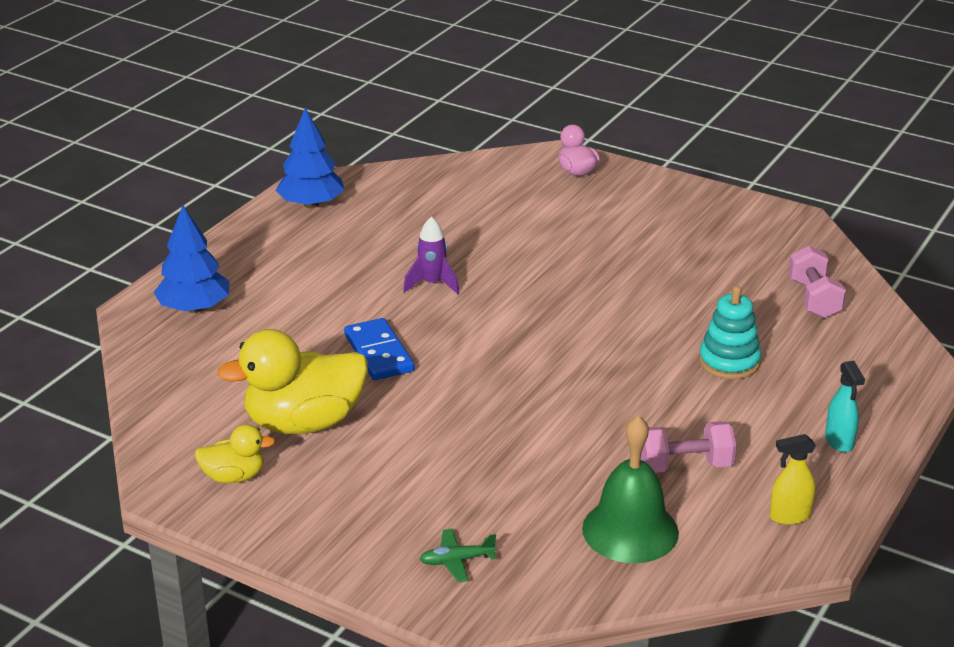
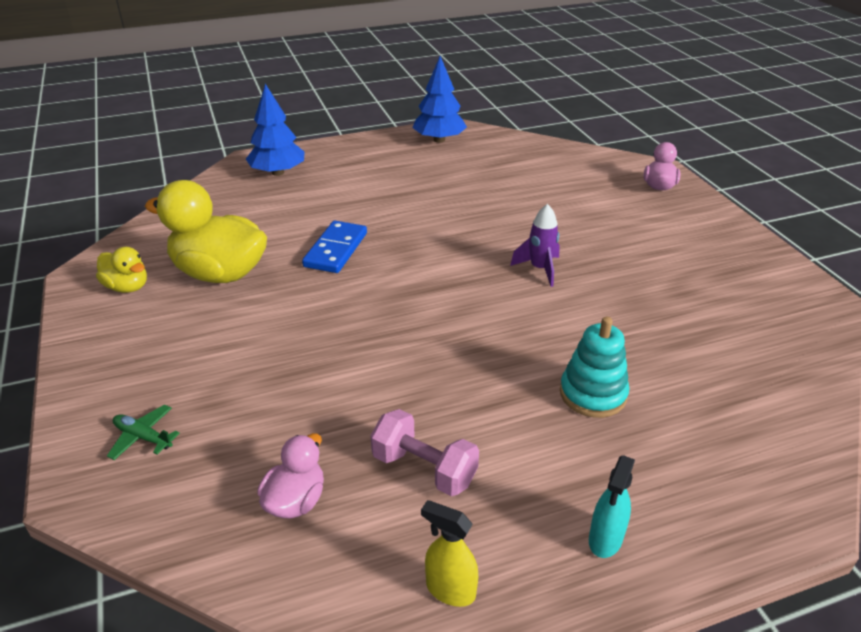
camera: 40 degrees right, 5 degrees up
(432, 284) = (440, 220): purple rocket -> purple rocket (540, 269)
(630, 530) = (295, 501): green bell -> pink duck
(814, 299) = (753, 378): pink dumbbell -> none

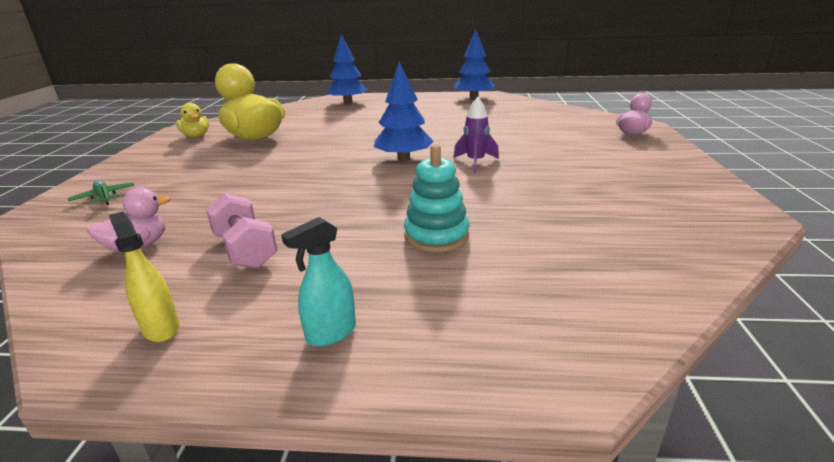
camera: 25 degrees right, 10 degrees down
(335, 250) = (338, 136): blue domino -> none
(456, 279) = (403, 159): none -> blue tree

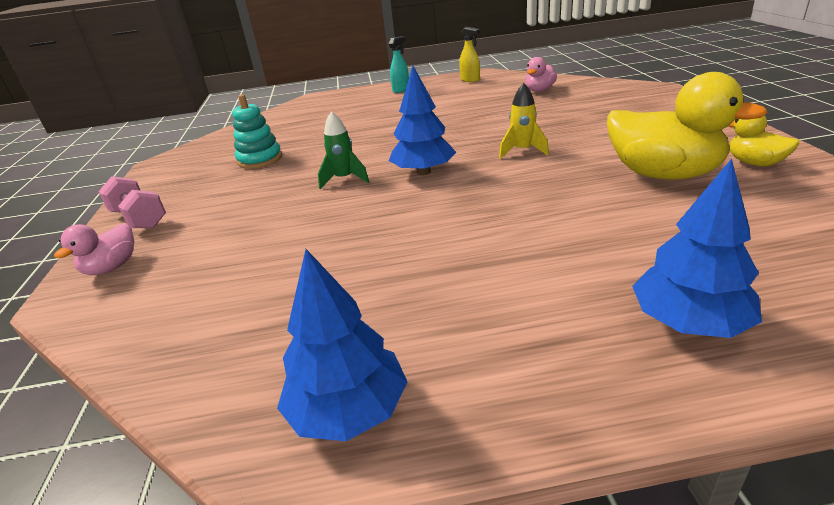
camera: 170 degrees right, 5 degrees up
(104, 197) = (639, 100): green plane -> none
(245, 250) = (474, 99): pink dumbbell -> pink dumbbell (139, 219)
(307, 163) = (522, 151): none -> yellow rocket
(436, 236) = (368, 121): turquoise stacking toy -> turquoise stacking toy (260, 159)
(475, 162) = (344, 179): purple rocket -> green rocket

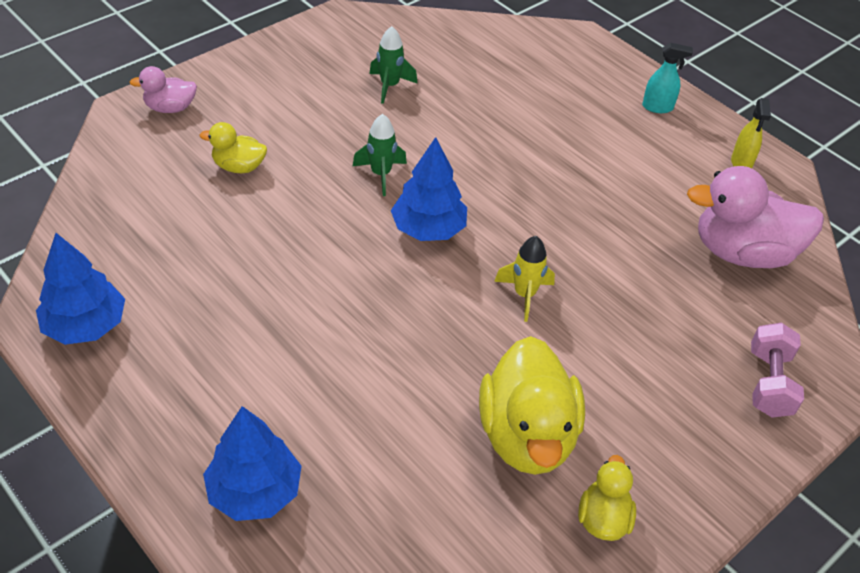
camera: 50 degrees right, 15 degrees up
(139, 219) = (241, 74): pink dumbbell -> pink dumbbell (769, 383)
(245, 243) = (239, 167): none -> yellow duck
(260, 159) = (389, 86): turquoise stacking toy -> green rocket
(539, 90) = (742, 252): pink duck -> pink duck, size x1.95

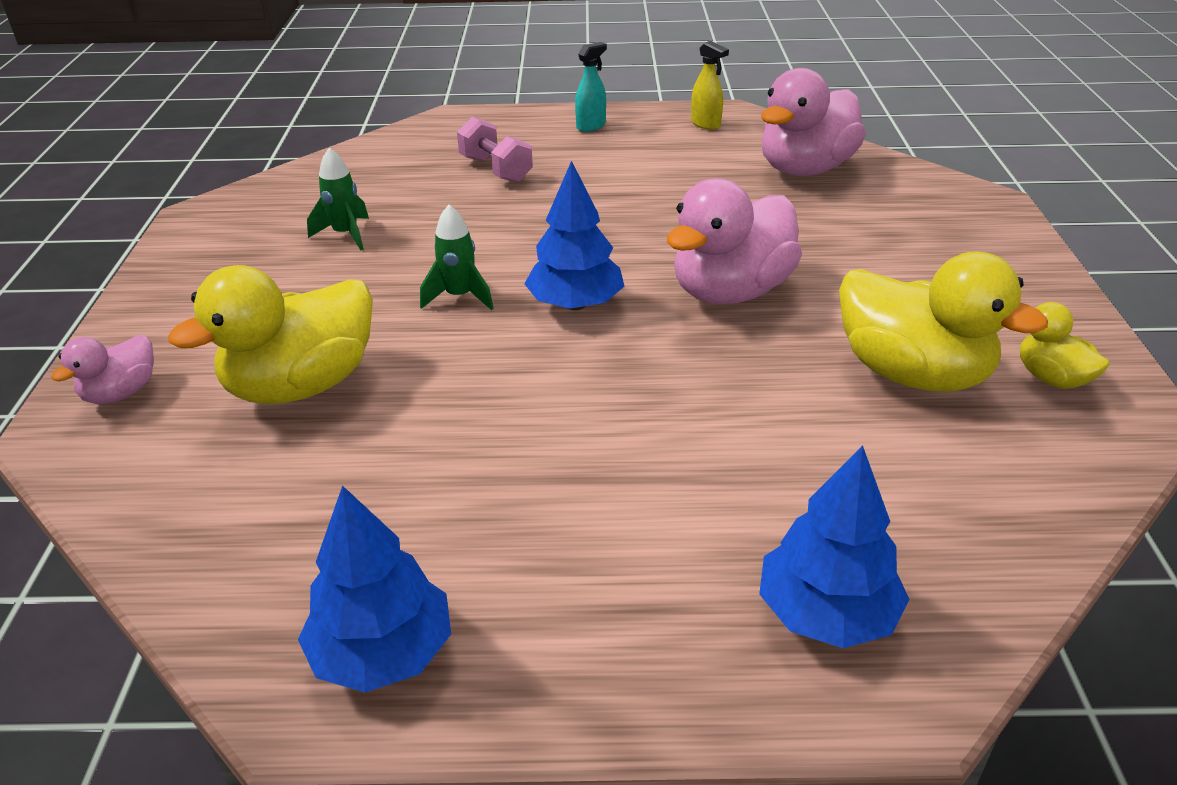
camera: 45 degrees left, 10 degrees down
(239, 167) = (302, 385): yellow duck -> yellow duck, size x1.95
(524, 295) = (730, 291): yellow rocket -> pink duck
(769, 383) = (962, 225): pink dumbbell -> pink dumbbell (496, 170)

